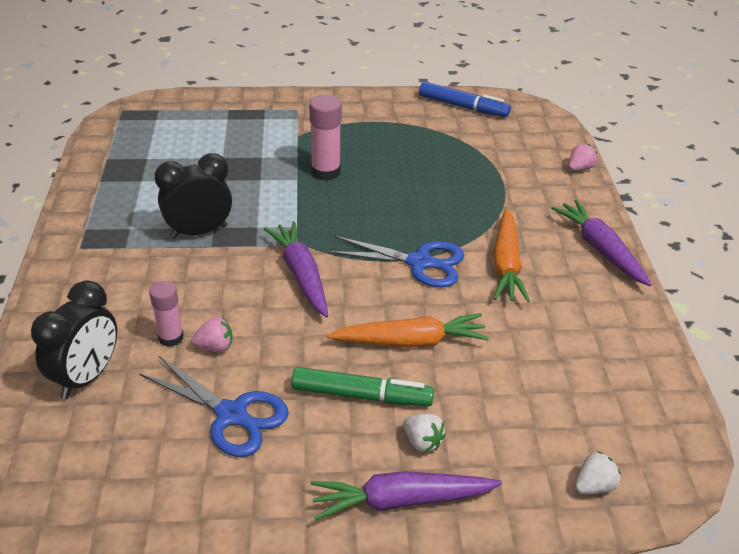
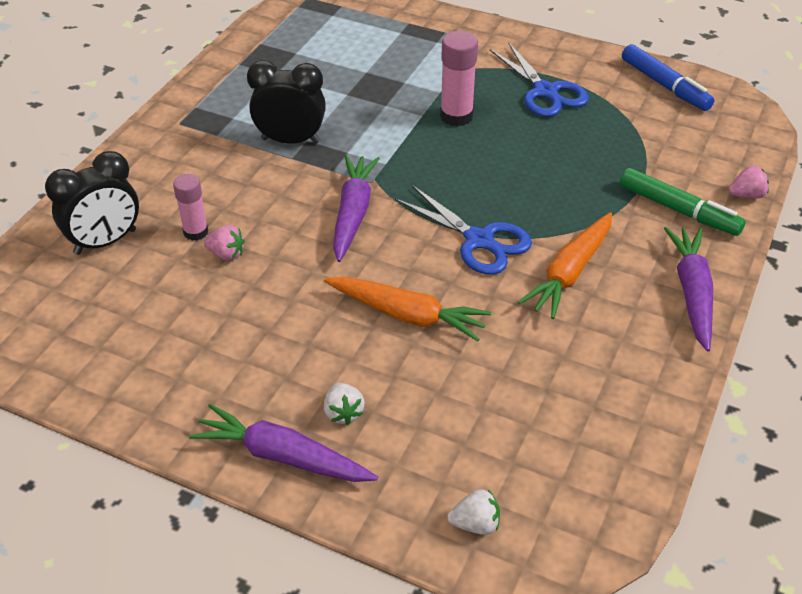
camera: 30 degrees right, 5 degrees up
(231, 415) = (196, 320): blue scissors -> blue scissors (545, 92)
(361, 395) = (321, 348): green marker -> green marker (678, 210)

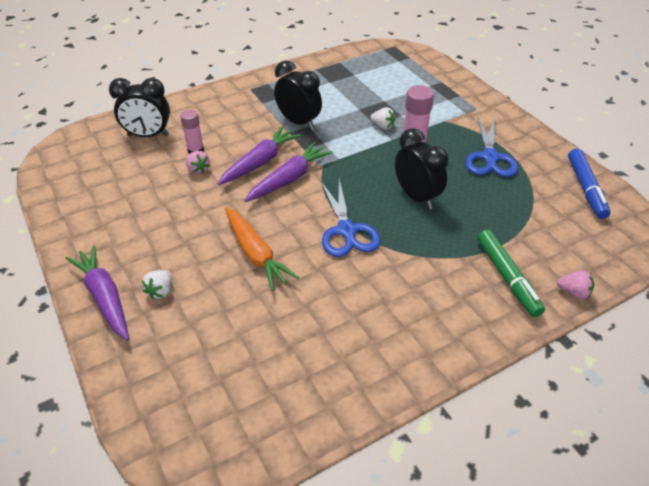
camera: 35 degrees right, 0 degrees up
(475, 524) = (158, 404): white strawberry -> white strawberry (382, 126)
(514, 169) = (416, 197): none -> black clock
(569, 273) = (383, 280): orange carrot -> none
(691, 292) = (457, 339): purple carrot -> purple carrot (260, 162)

